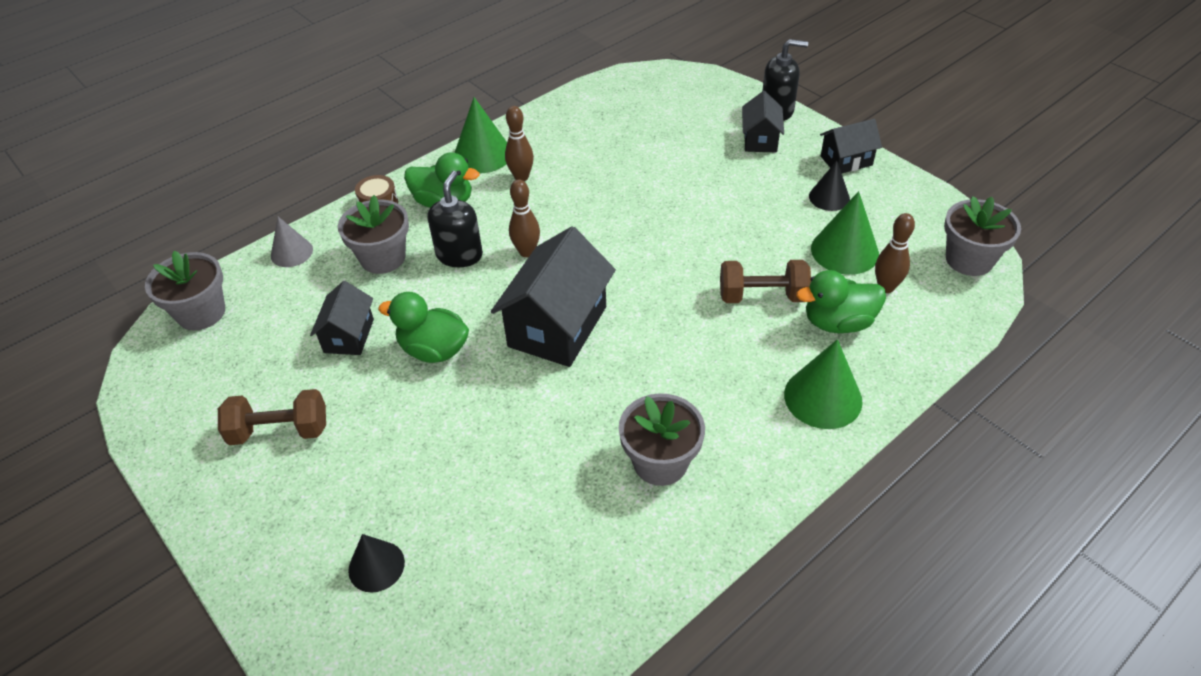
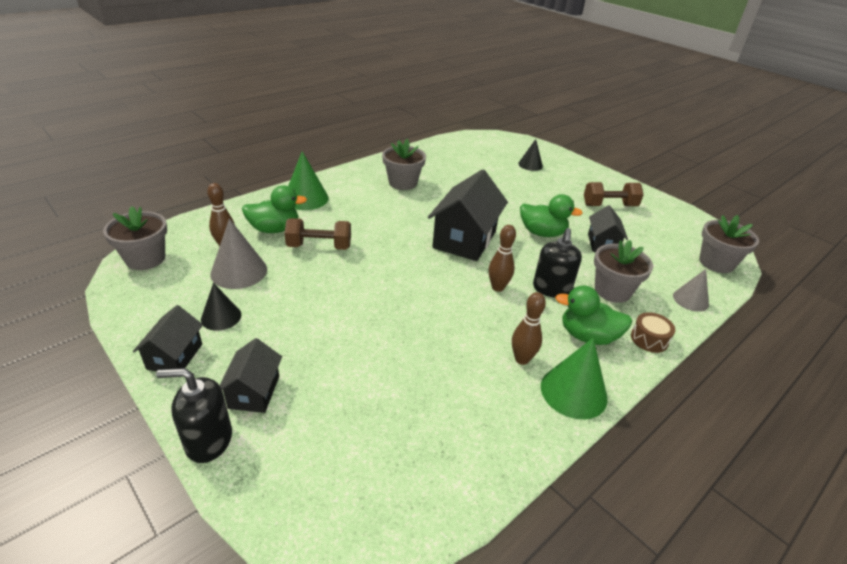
camera: 175 degrees right, 10 degrees down
(844, 251) = (239, 271): green cone -> grey cone
(846, 161) = (175, 356): black house -> black house turned 60 degrees counterclockwise

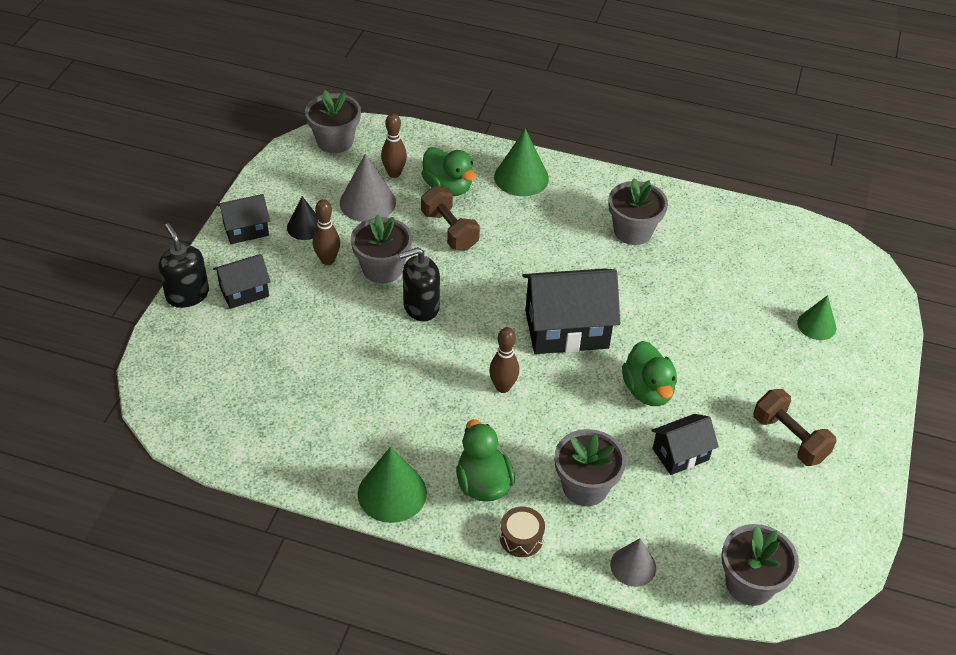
camera: 60 degrees right, 10 degrees up
(321, 294) = (382, 269): none -> grey flower pot
(522, 359) = (407, 442): brown bowling pin -> brown bowling pin (327, 260)
(530, 165) = (816, 325): black cone -> green cone
(551, 289) = (540, 432): black soap dispenser -> black soap dispenser (421, 307)

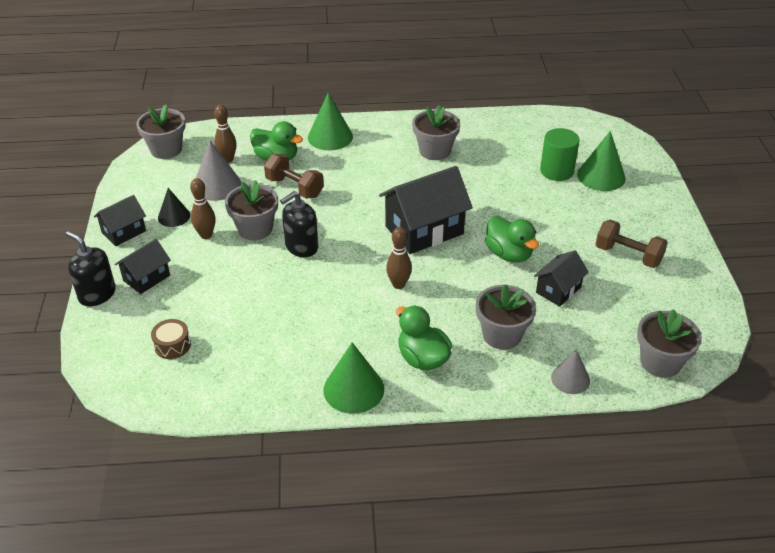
camera: 20 degrees left, 5 degrees down
(521, 538) = (475, 388): brown drum -> brown drum (172, 345)
(765, 302) = (556, 171): none -> green cylinder
(816, 325) = (601, 176): green cone -> green cone, size x1.56

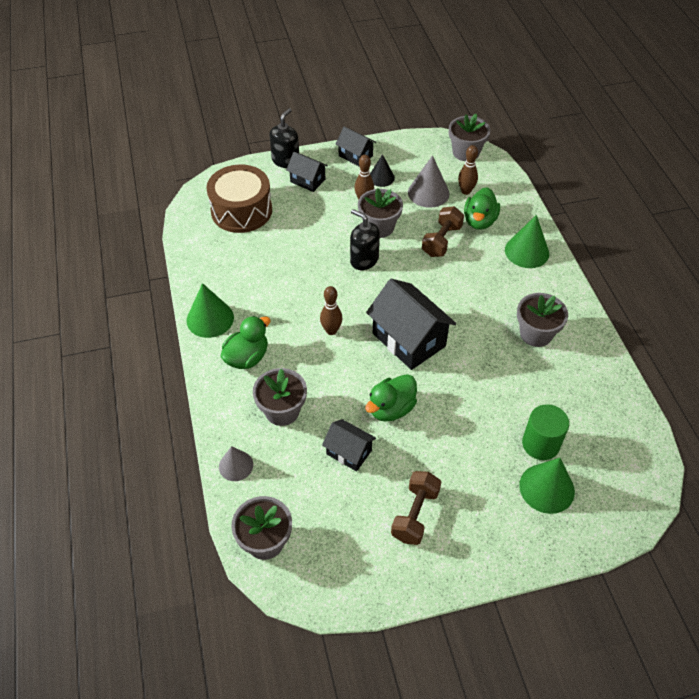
camera: 80 degrees right, 10 degrees up
(172, 345) = (241, 211): brown drum -> brown drum, size x2.32

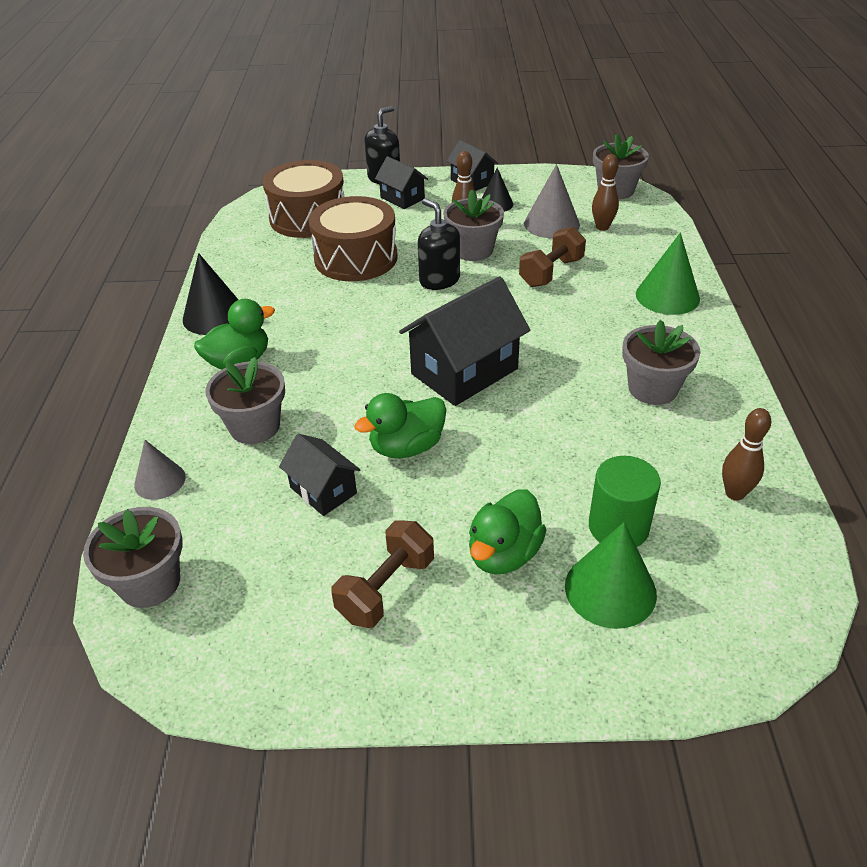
camera: 15 degrees right, 10 degrees down
(210, 319) = (214, 316): green cone -> black cone
(294, 247) = (356, 258): none -> brown drum
(331, 330) = (363, 348): brown bowling pin -> brown bowling pin (734, 493)
(408, 340) = (464, 371): black house -> black house turned 75 degrees clockwise
(479, 221) = (610, 258): green duck -> green duck (504, 554)

